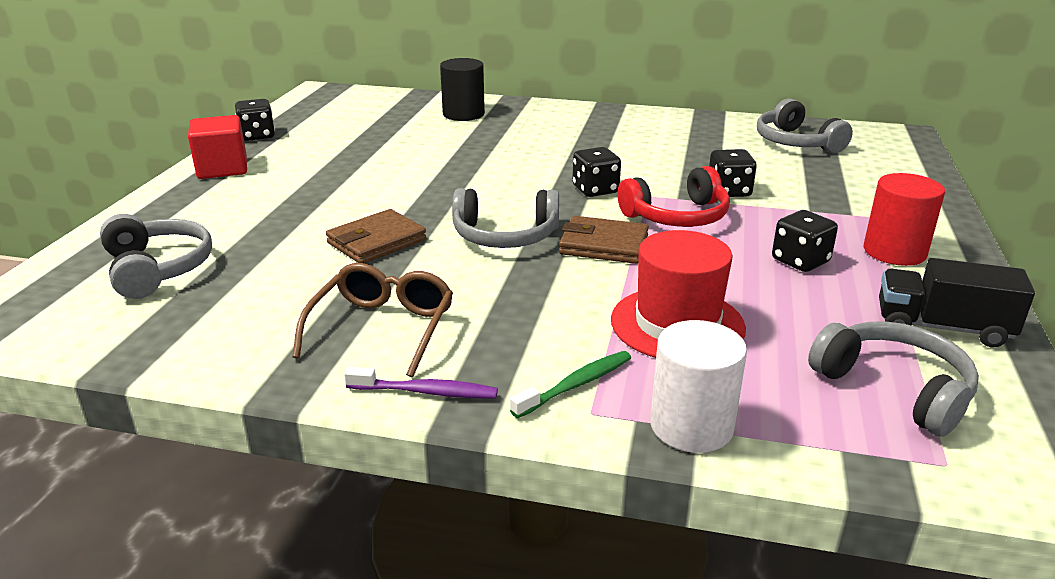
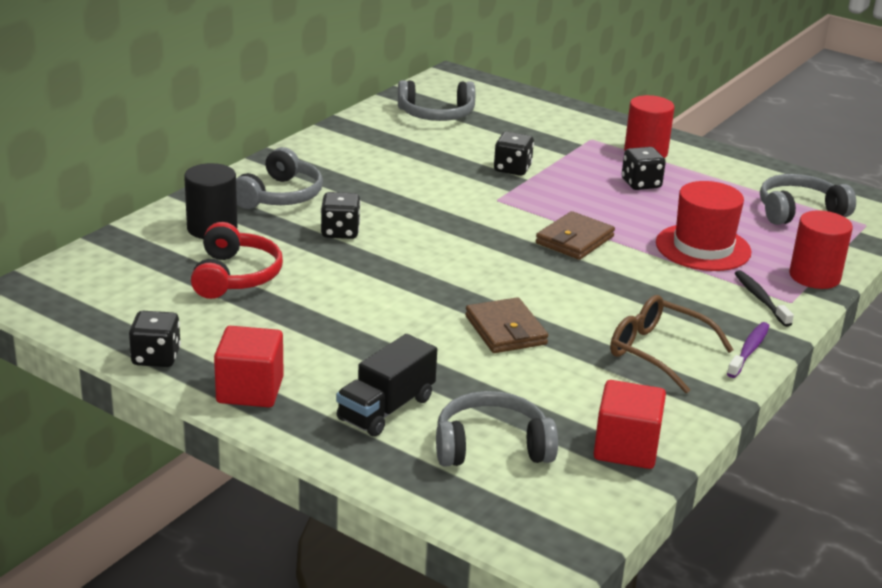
camera: 70 degrees left, 0 degrees up
(166, 337) = (626, 448): none -> red cube
(505, 236) = (532, 273): grey headphones -> grey headphones (280, 196)
(576, 385) = (760, 299): green toothbrush -> black toothbrush
(595, 190) = (469, 216): black dice -> black dice (340, 232)
(677, 216) = (543, 200): red headphones -> red headphones (235, 276)
(691, 426) = (814, 276): white cylinder -> red cylinder
(942, 327) = (743, 175): black truck -> black truck (386, 409)

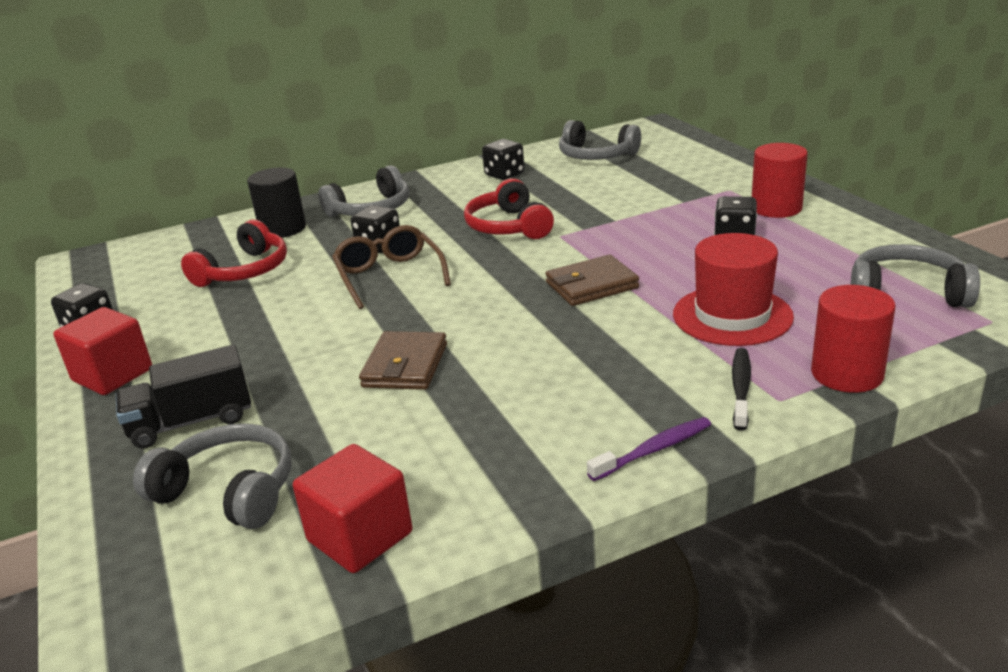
camera: 35 degrees right, 0 degrees up
(441, 197) = (509, 226): none -> red headphones
(512, 169) = (610, 209): black dice -> black dice (504, 174)
(658, 352) = (538, 426): brown glasses -> brown glasses (389, 276)

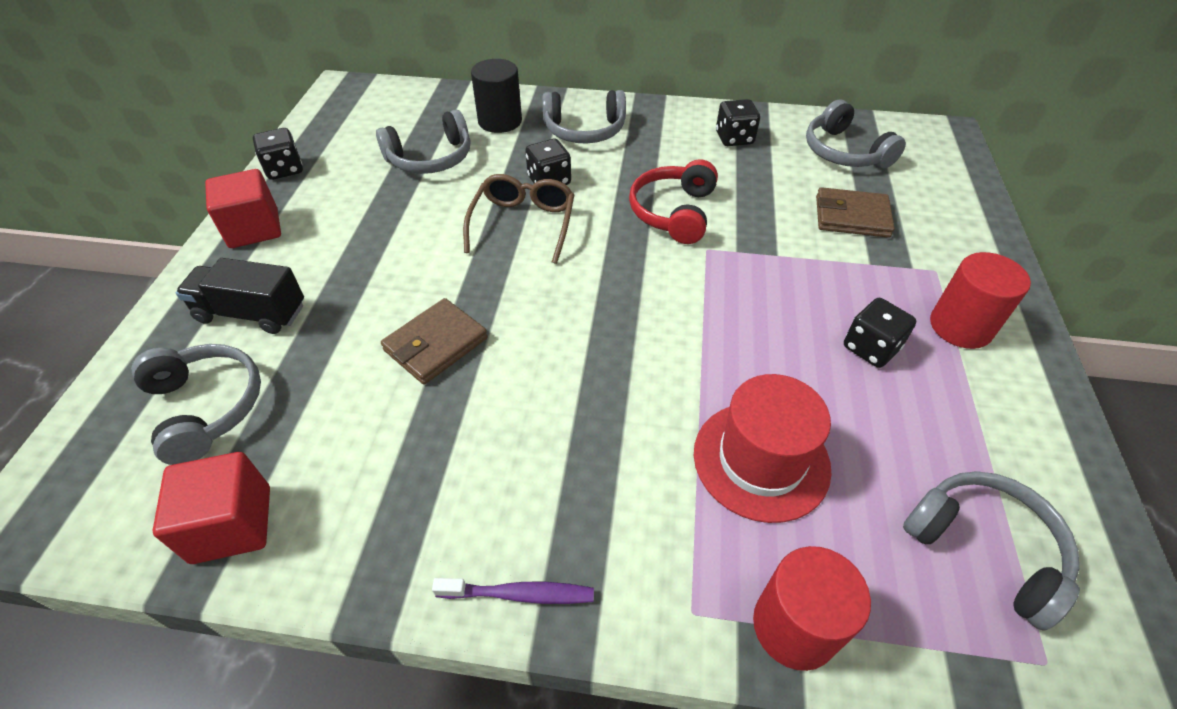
camera: 30 degrees right, 20 degrees up
(244, 271) = (430, 158): red headphones -> grey headphones
(591, 285) = (671, 335): brown wallet -> brown wallet (851, 217)
(741, 388) = (671, 569): black toothbrush -> none

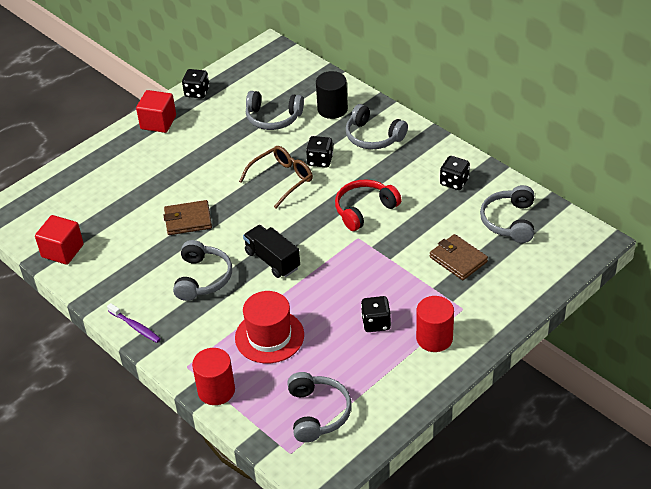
camera: 40 degrees right, 5 degrees down
(206, 407) = (82, 201): grey headphones -> grey headphones (202, 278)
(252, 313) = (127, 167): black truck -> black truck (272, 260)

